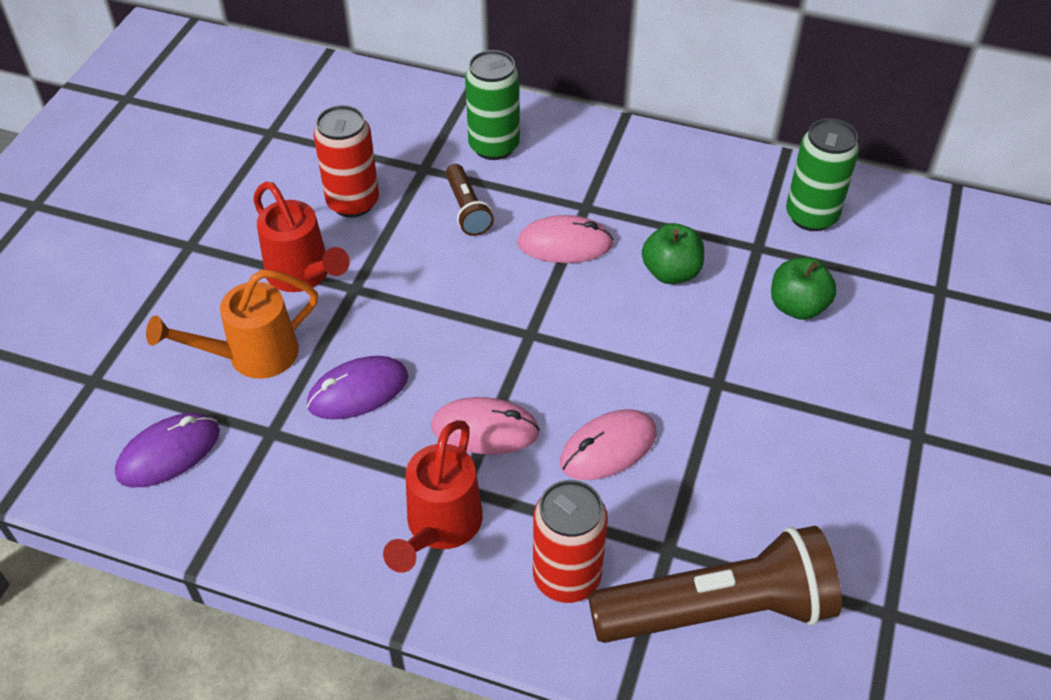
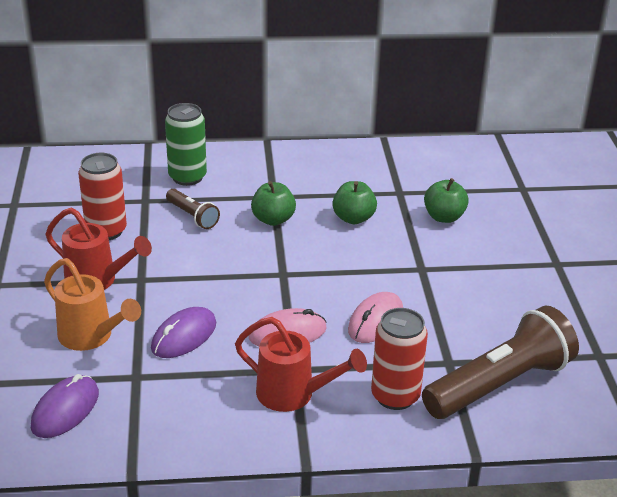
camera: 25 degrees left, 15 degrees down
(252, 356) = (91, 337): orange watering can -> orange watering can turned 90 degrees counterclockwise
(440, 527) = (293, 394): red watering can -> red watering can turned 60 degrees counterclockwise
(565, 244) = (273, 219): pink mouse -> green apple
(811, 216) = (421, 169): green can -> none

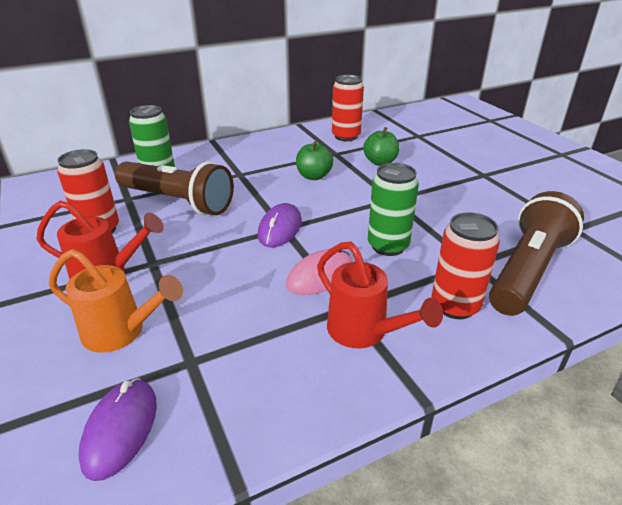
camera: 20 degrees left, 0 degrees up
(184, 336) = (222, 305): purple mouse -> purple mouse (280, 228)
(192, 216) = (177, 201): brown flashlight -> brown flashlight, size x2.05
(273, 219) = (249, 190): green apple -> none
(293, 394) = (364, 332): red watering can -> red watering can turned 45 degrees clockwise
(375, 321) = (388, 246): pink mouse -> green can
(429, 170) = (346, 136): none -> red can

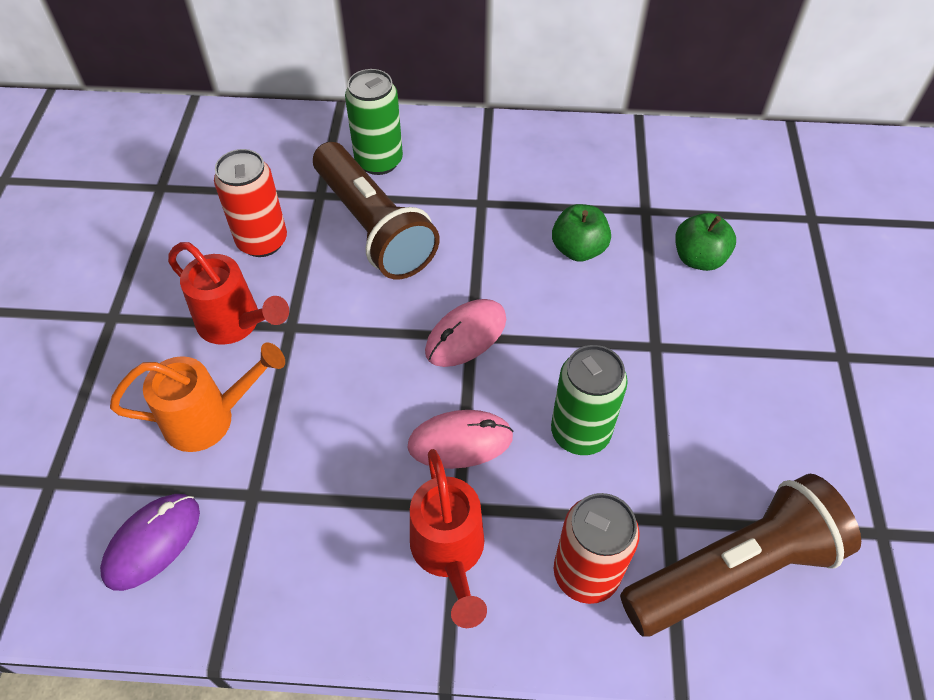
camera: 30 degrees right, 20 degrees up
(121, 332) = (209, 418): orange watering can -> orange watering can turned 60 degrees counterclockwise
(280, 228) = (466, 335): purple mouse -> pink mouse
(346, 136) = (691, 175): red can -> none

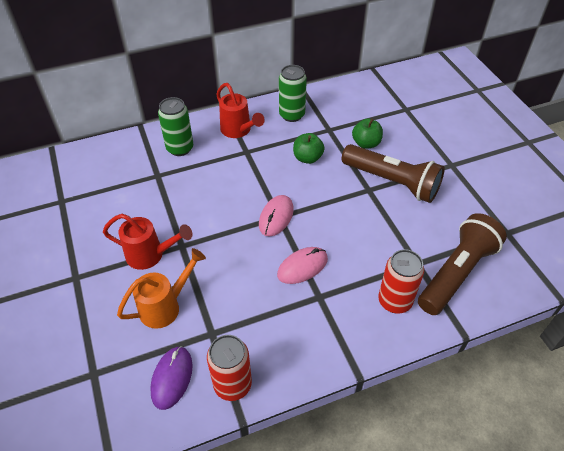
camera: 25 degrees left, 5 degrees down
(262, 241) = (139, 209): red can -> red can (232, 385)
(373, 226) = (197, 181): brown flashlight -> brown flashlight (392, 182)
(449, 553) = (327, 319): red watering can -> red watering can (238, 130)
(580, 433) = (356, 241): green can -> green can (292, 115)

